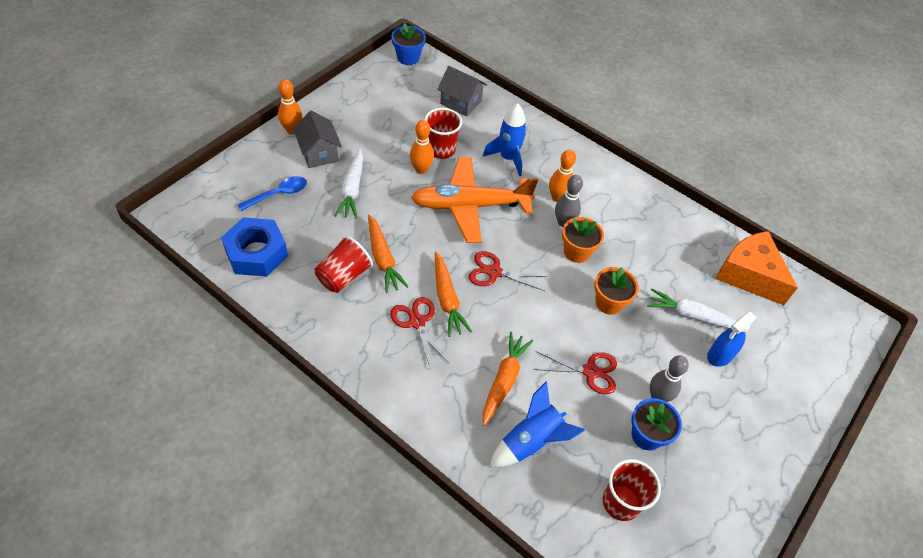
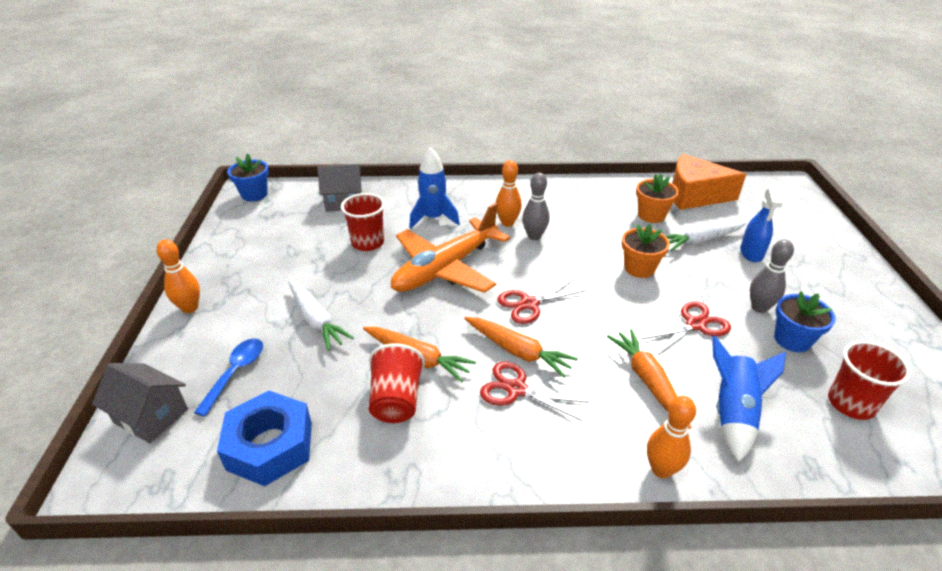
camera: 35 degrees left, 15 degrees down
(319, 153) = (243, 311): grey house -> grey house (151, 416)
(421, 169) = (367, 267): orange bowling pin -> orange bowling pin (661, 469)
(577, 252) = (570, 249): orange flower pot -> orange flower pot (651, 215)

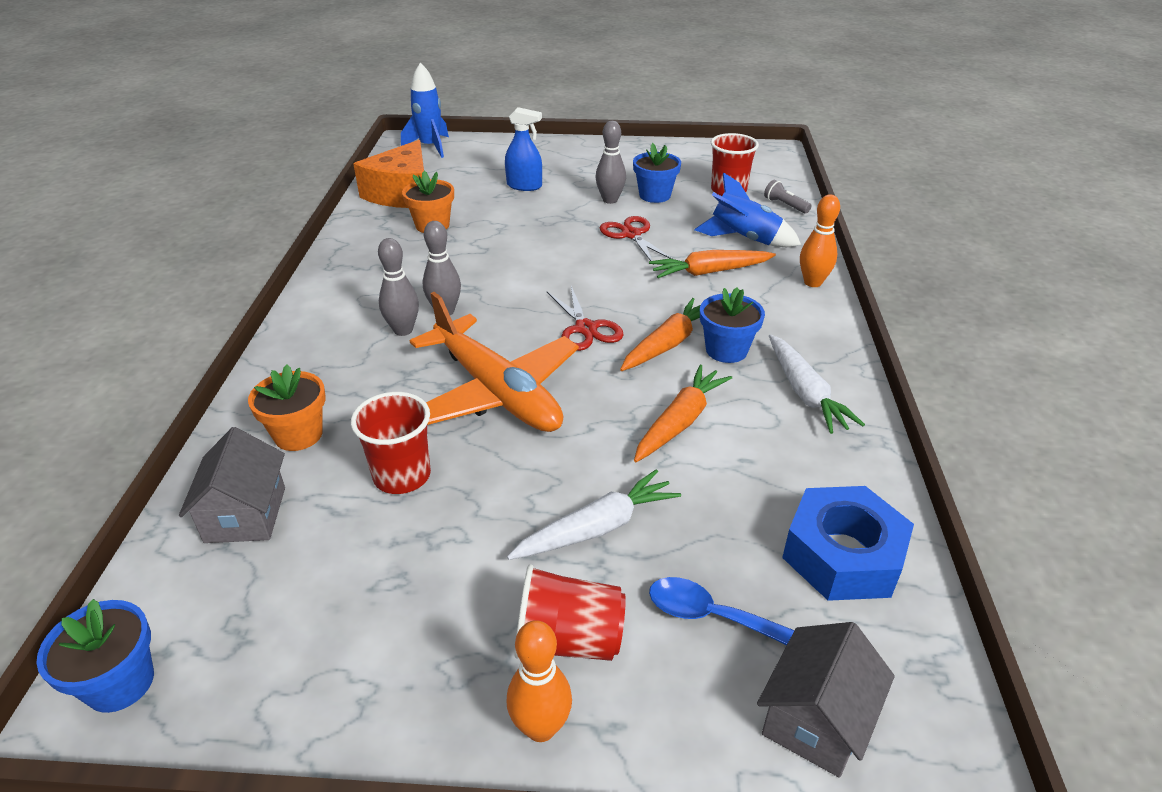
camera: 85 degrees left, 0 degrees up
(396, 400) = (752, 440): red cup -> red cup (568, 640)
(433, 218) = (359, 400): blue rocket -> blue rocket (430, 147)
(507, 223) = (403, 330): orange bowling pin -> grey bowling pin
(516, 389) = (726, 350): red scissors -> blue flower pot
(639, 268) = (534, 249): orange flower pot -> orange flower pot (298, 434)
(700, 240) = (494, 206): white carrot -> white carrot (805, 393)
(847, 459) = (785, 205): none -> grey flashlight

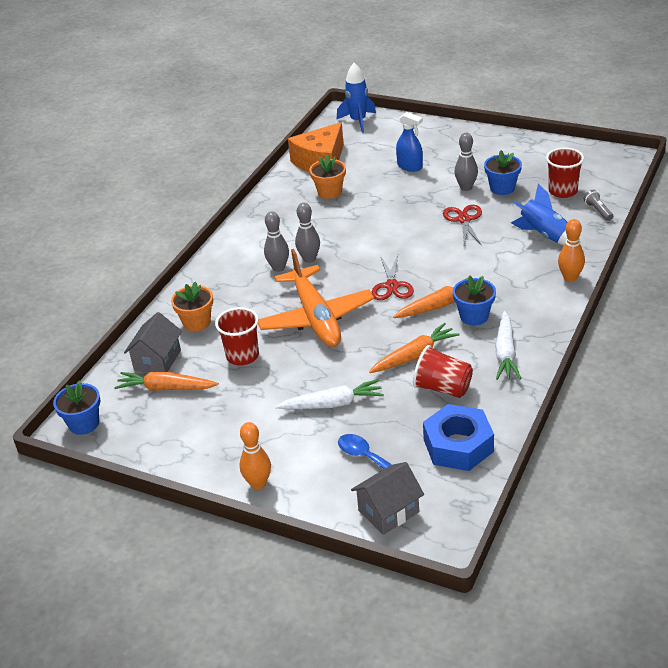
camera: 25 degrees right, 0 degrees up
(568, 640) = (289, 452): red cup -> red cup (443, 388)
(709, 272) = (501, 258): orange carrot -> orange carrot (166, 388)

